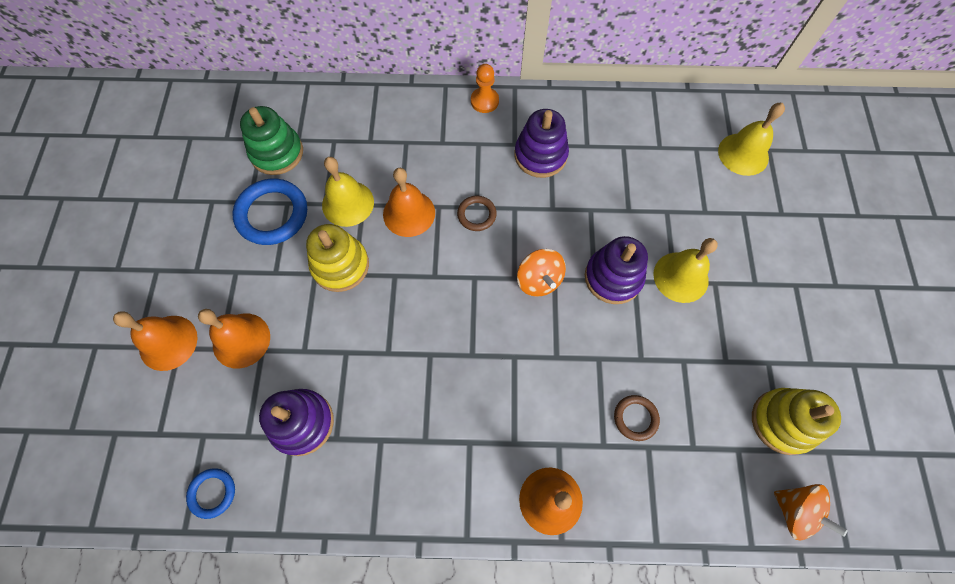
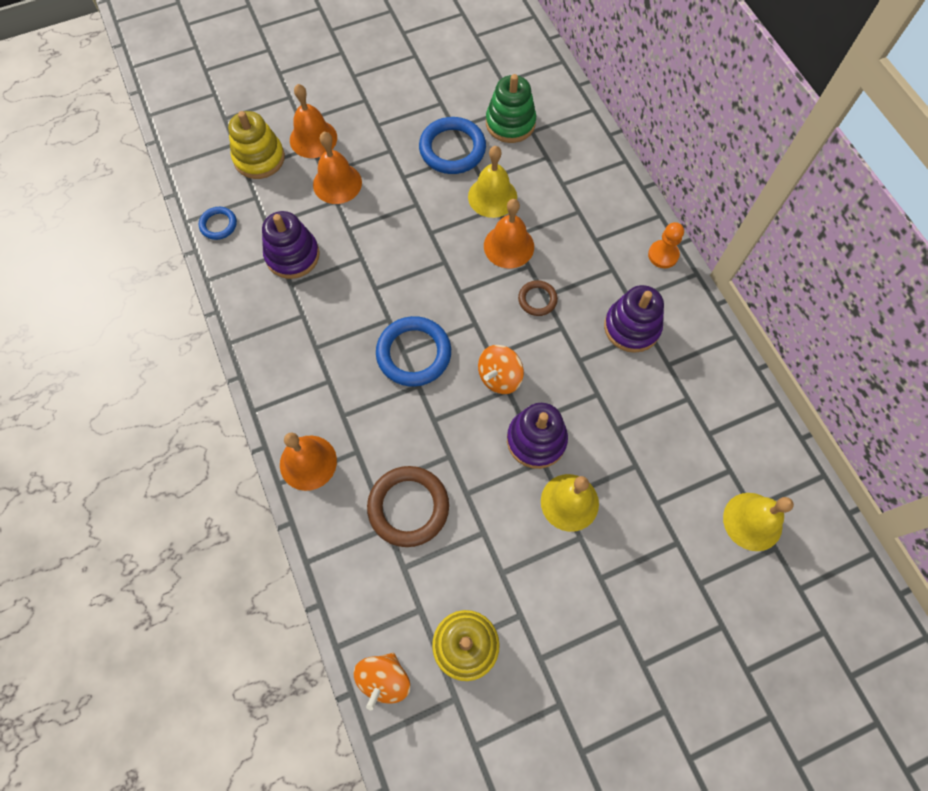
camera: 65 degrees right, 0 degrees up
(340, 265) = (433, 218): yellow stacking toy -> yellow stacking toy (259, 158)
(479, 346) = (414, 353): none -> blue ring
(635, 418) = (408, 507): brown ring -> brown ring, size x1.86

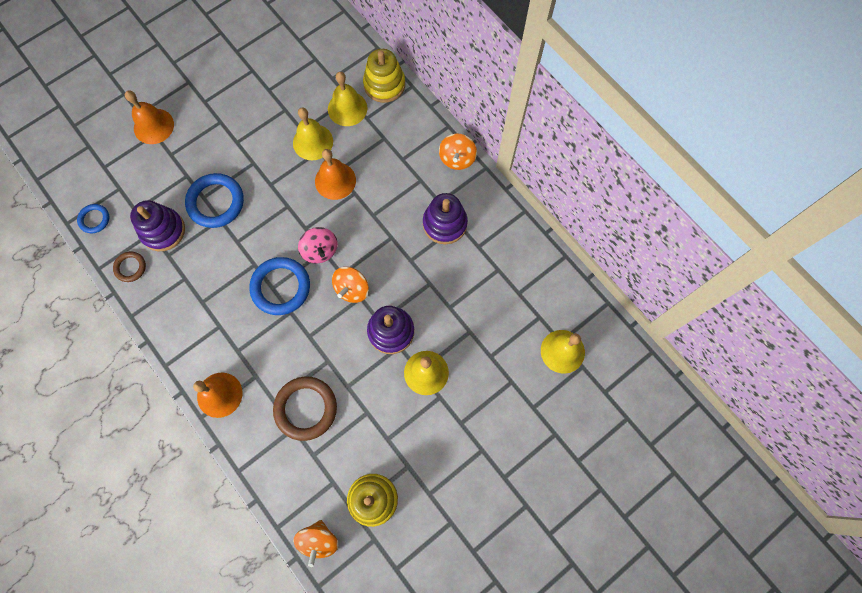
camera: 15 degrees left, 5 degrees up
(259, 158) = (113, 154): yellow stacking toy -> yellow stacking toy (384, 85)
(337, 183) = (183, 160): orange bell -> none
(452, 149) = (271, 108): blue ring -> blue ring (216, 202)
(471, 322) = (320, 250): none -> pink spinning top
(510, 123) = (313, 75): green stacking toy -> none
(537, 299) = (367, 219): brown ring -> brown ring (130, 267)
(542, 168) = (347, 108): none -> yellow bell
(663, 255) = (457, 159): orange pawn -> orange spinning top

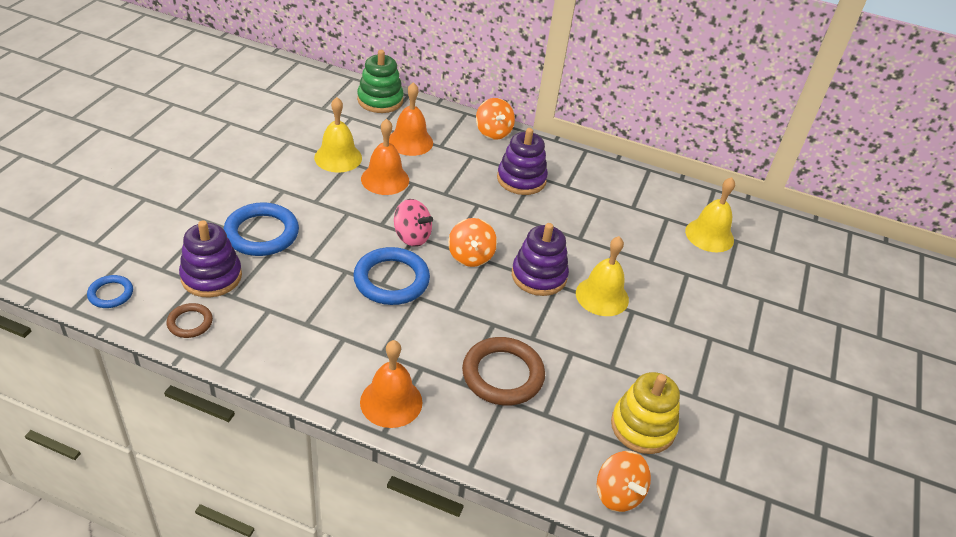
camera: 35 degrees left, 30 degrees down
(153, 126) = (139, 192): orange bell -> orange bell (410, 141)
(347, 108) = (355, 125): yellow bell -> none
(384, 85) = (380, 100): yellow stacking toy -> green stacking toy

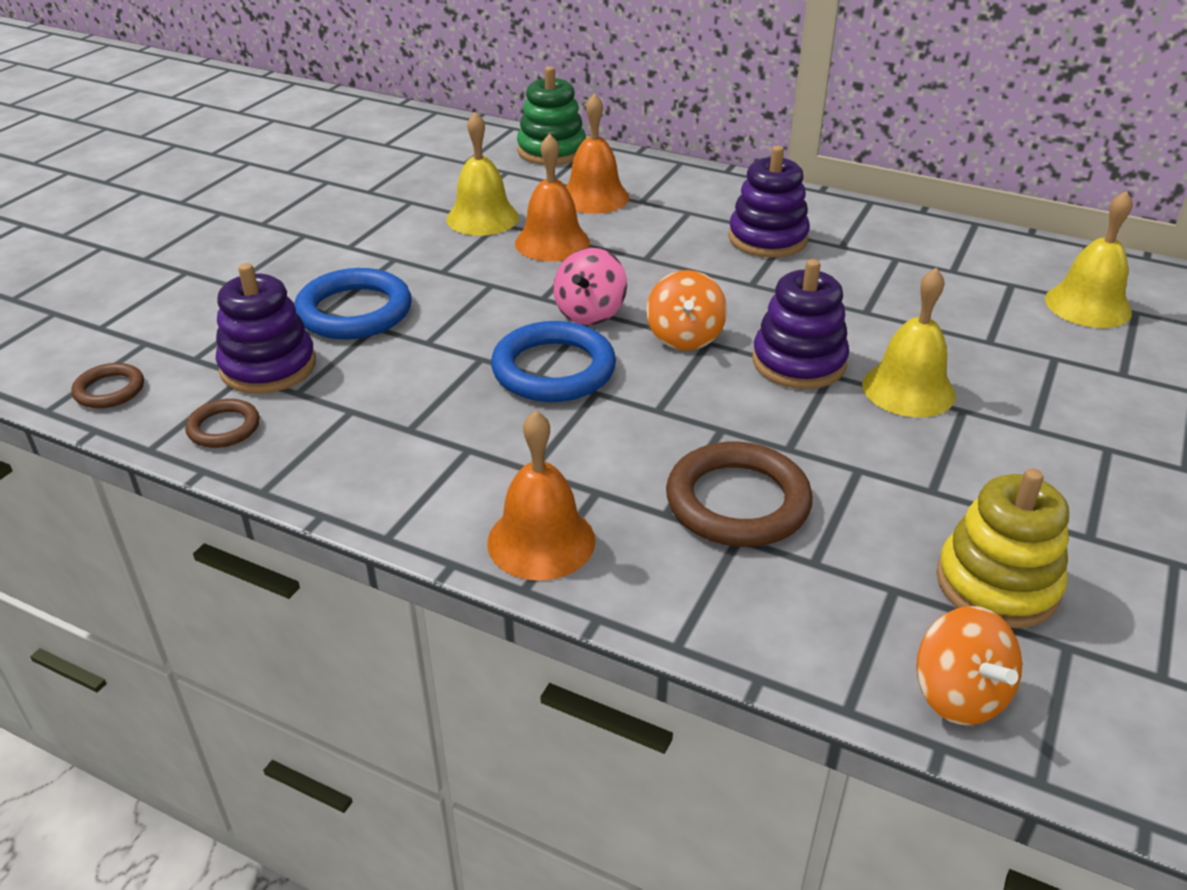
camera: 10 degrees right, 5 degrees down
(111, 294) = (109, 390): blue ring -> brown ring
(412, 237) = (590, 313): pink spinning top -> pink spinning top turned 75 degrees clockwise
(493, 132) = (723, 183): orange spinning top -> none

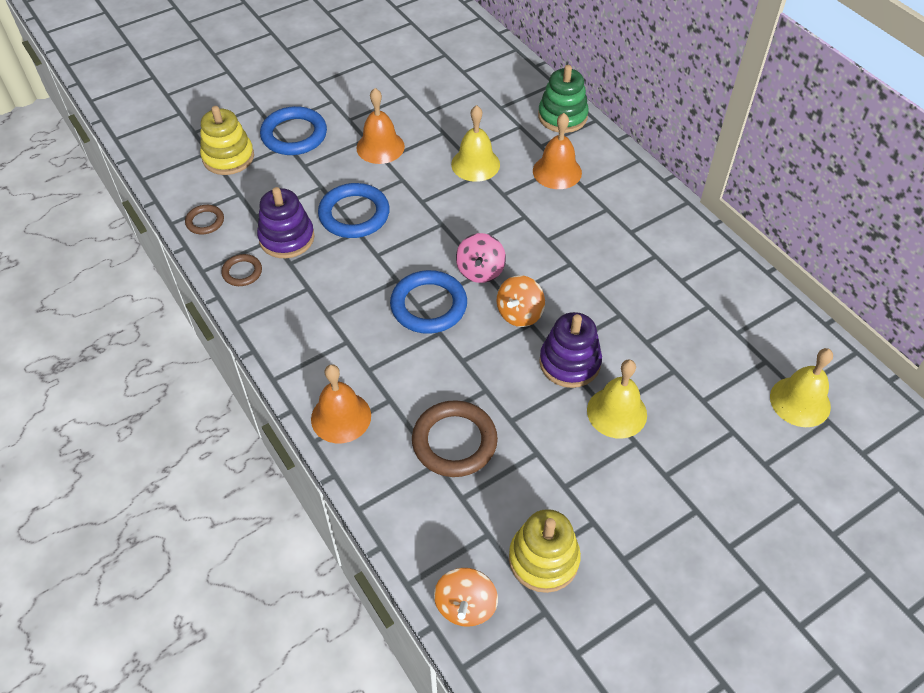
camera: 30 degrees right, 15 degrees up
(95, 309) = (228, 157): none -> yellow stacking toy
(188, 259) = (294, 135): none -> blue ring
(552, 242) = (501, 202): orange bell -> orange bell (380, 147)
(590, 313) = (480, 271): pink spinning top -> pink spinning top turned 45 degrees counterclockwise
(767, 239) = (638, 254): purple stacking toy -> none

